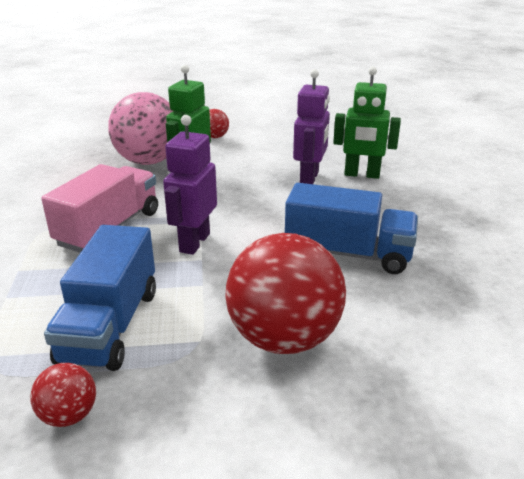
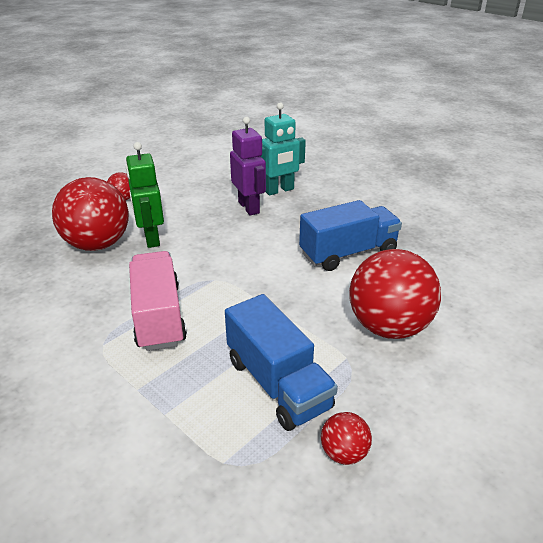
camera: 40 degrees left, 5 degrees up
(148, 161) = (98, 244): pink ball -> red ball
(194, 242) = (242, 294): purple robot -> none
(362, 175) = (279, 190): green robot -> turquoise robot

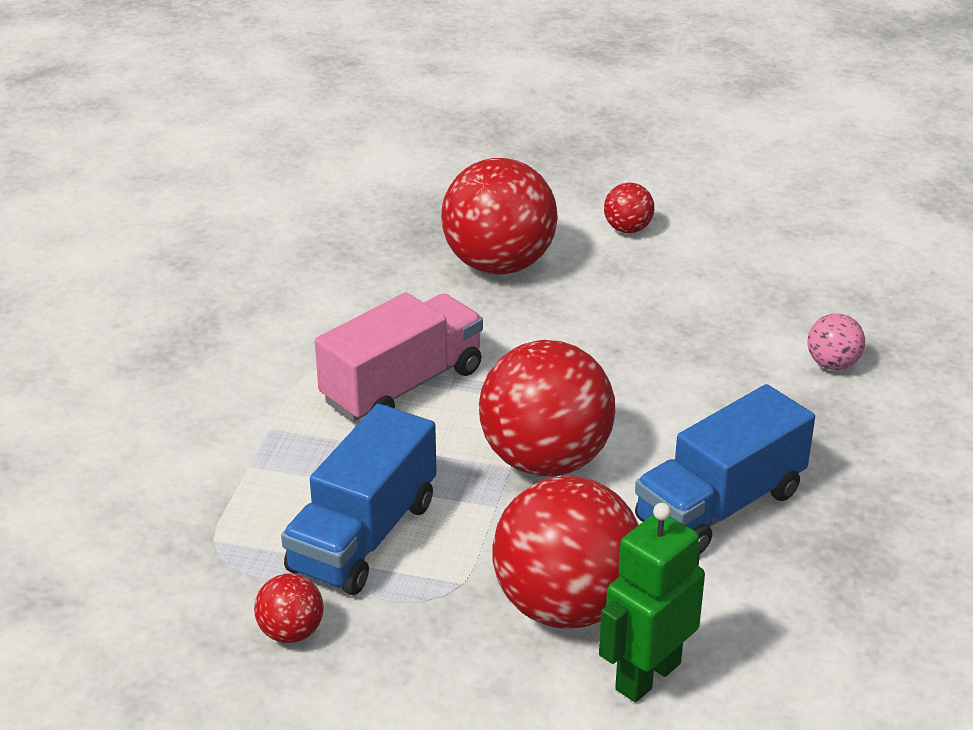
camera: 60 degrees right, 0 degrees up
(151, 238) = (558, 301): green robot -> green robot (647, 676)
(249, 207) = (740, 354): purple robot -> none
(271, 290) = (545, 460): none -> red ball
(279, 190) = (832, 364): turquoise robot -> pink ball
(348, 253) = (719, 506): blue truck -> blue truck turned 105 degrees clockwise

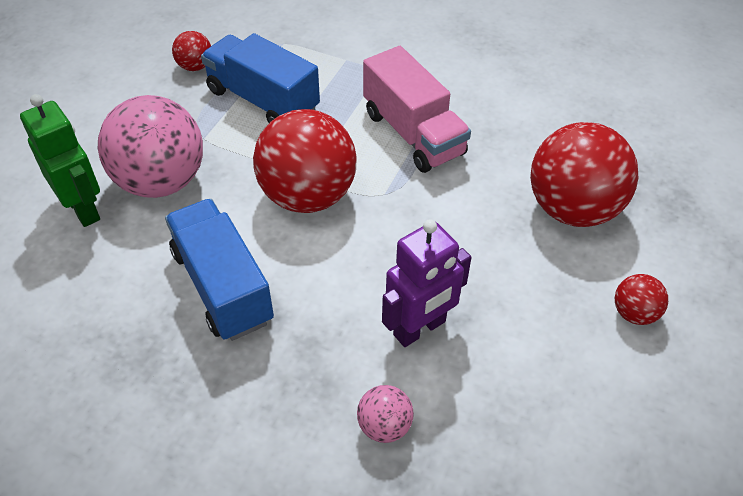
camera: 100 degrees right, 15 degrees up
(565, 606) = (161, 181): red ball -> pink ball
(708, 353) = (420, 328): none -> purple robot

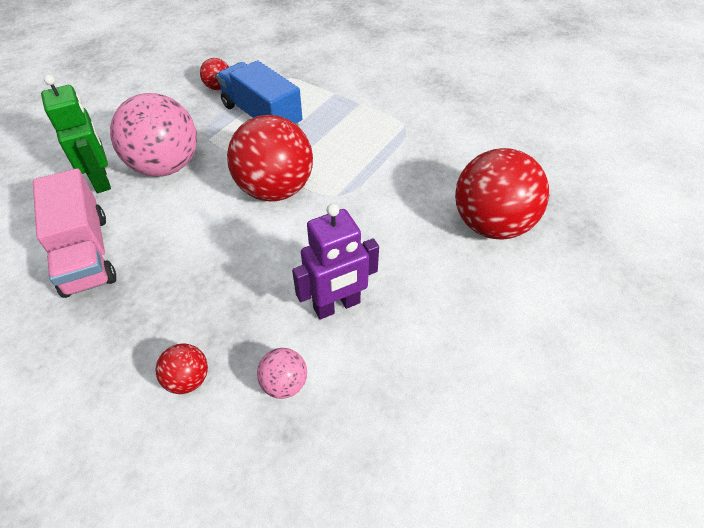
camera: 10 degrees right, 0 degrees up
(222, 286) = (187, 250): blue truck -> none
(413, 133) = (372, 152): pink truck -> pink truck (86, 253)
(634, 313) = (527, 318): red ball -> red ball (188, 379)

